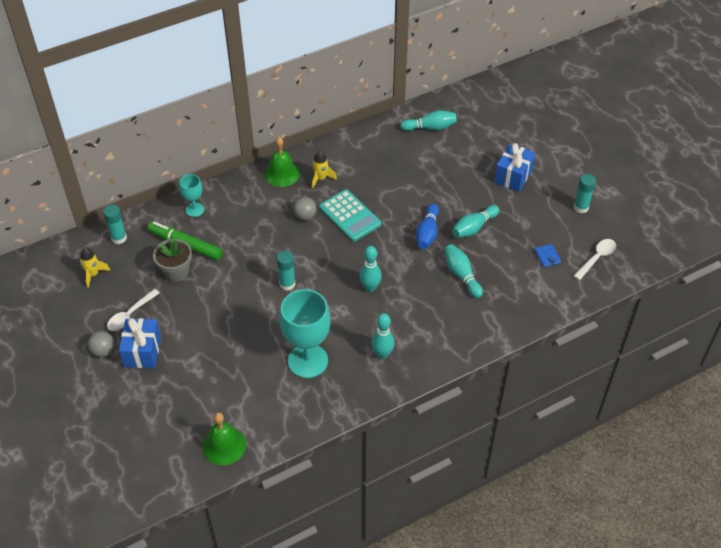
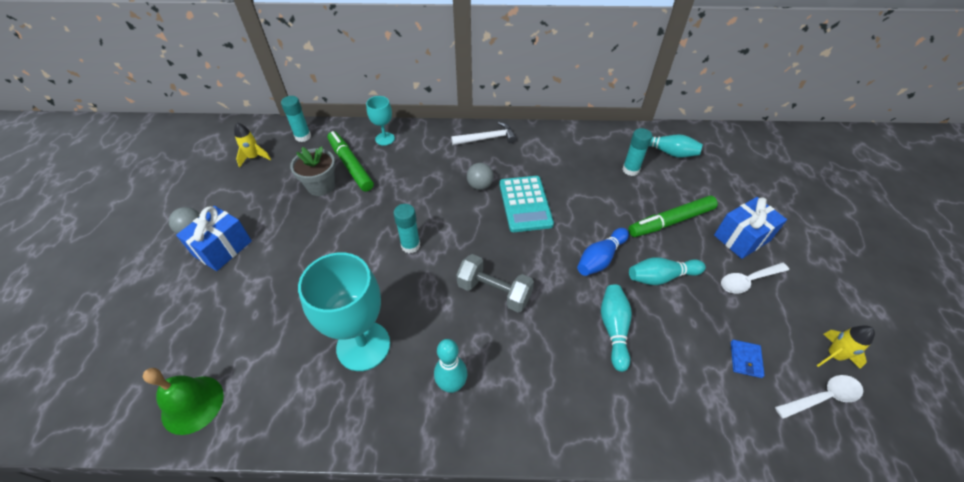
camera: 30 degrees right, 0 degrees up
(130, 314) = (247, 207): white spoon -> white spoon (748, 280)
(282, 173) = (487, 138): green bell -> white hammer
(321, 178) = (521, 157): yellow rocket -> yellow rocket (833, 355)
(370, 288) = (494, 292): turquoise bowling pin -> grey dumbbell
(461, 184) = (671, 221): none -> green marker
(581, 207) = (822, 314): turquoise glue stick -> turquoise glue stick (630, 170)

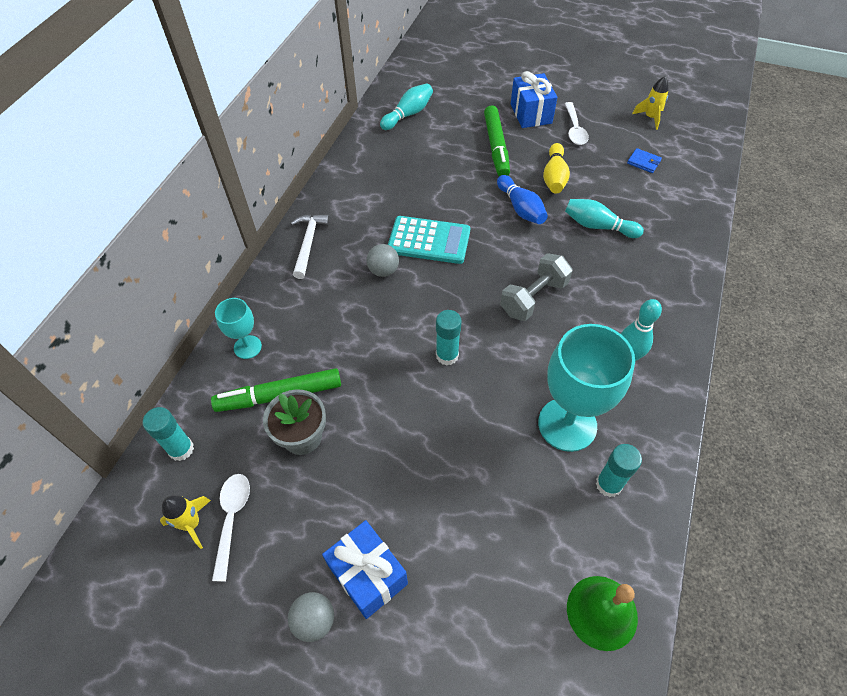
camera: 70 degrees left, 5 degrees up
(630, 170) = (419, 147): turquoise glue stick -> turquoise glue stick (608, 484)
(661, 277) = (554, 177): turquoise bowling pin -> yellow bowling pin
(822, 397) = (680, 138): white spoon -> white spoon (232, 519)

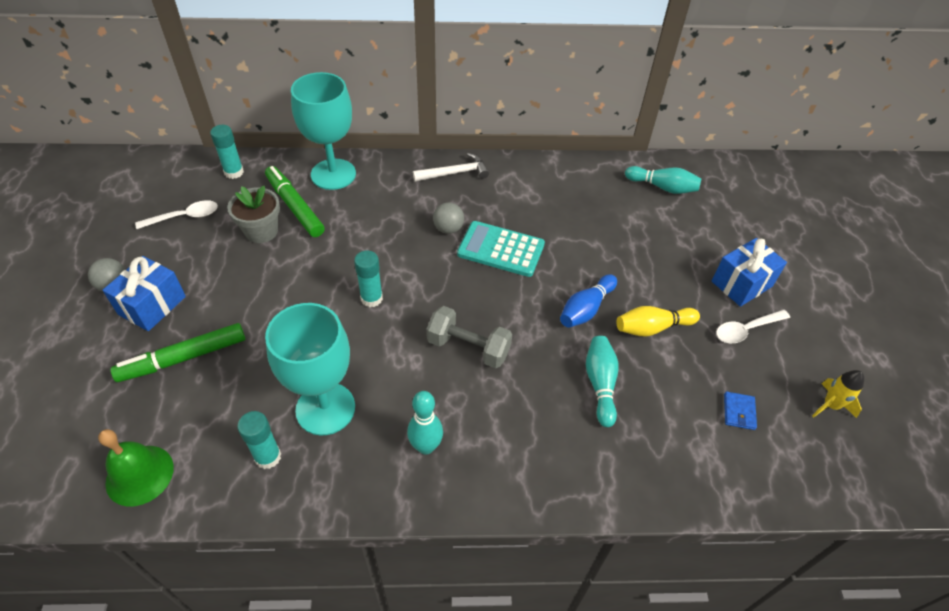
camera: 65 degrees right, 5 degrees down
(191, 524) = (177, 198): yellow rocket -> none
(247, 347) = (333, 174): turquoise goblet -> turquoise goblet, size x1.94
(429, 241) = (501, 249): turquoise calculator -> turquoise calculator turned 120 degrees clockwise
(496, 146) = (665, 267): green marker -> green marker (184, 358)

